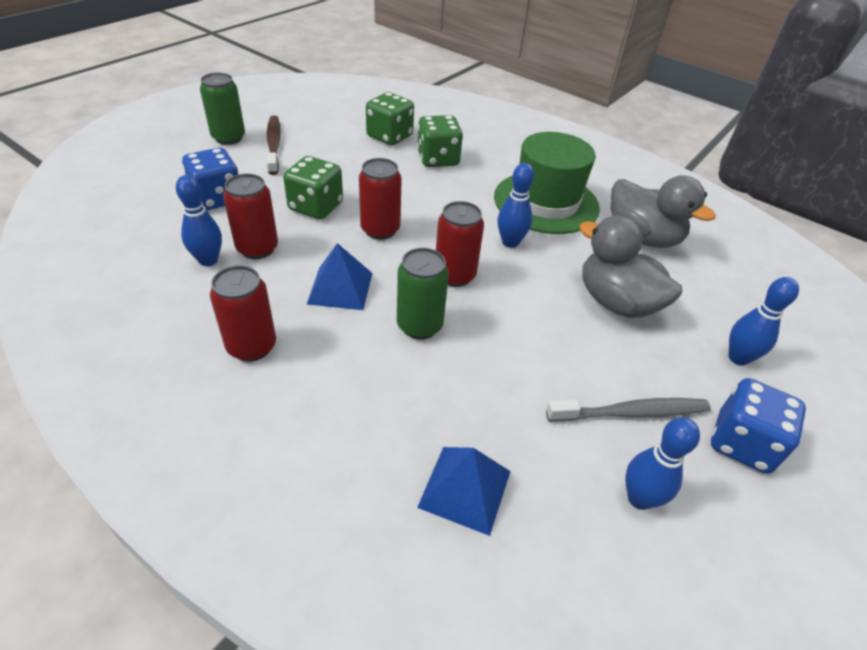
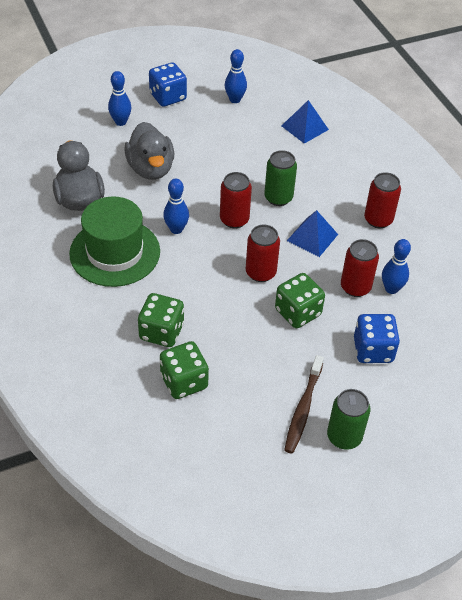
camera: 150 degrees left, 5 degrees up
(631, 413) = (205, 123): grey toothbrush -> none

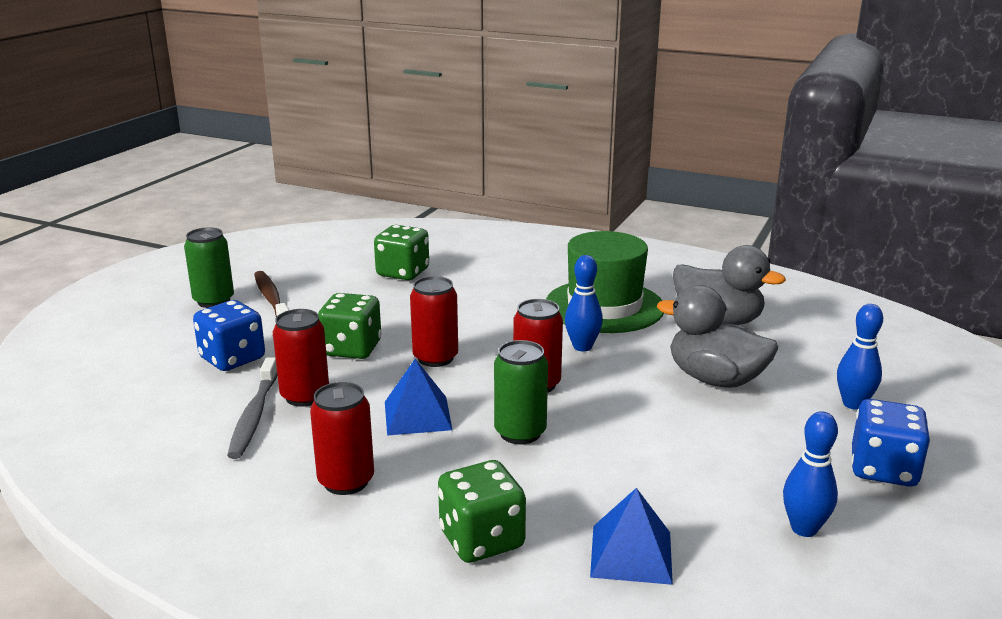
camera: 140 degrees right, 25 degrees down
(161, 332) = (468, 285): green dice -> green dice (481, 539)
(391, 289) = (254, 416): blue bowling pin -> grey toothbrush

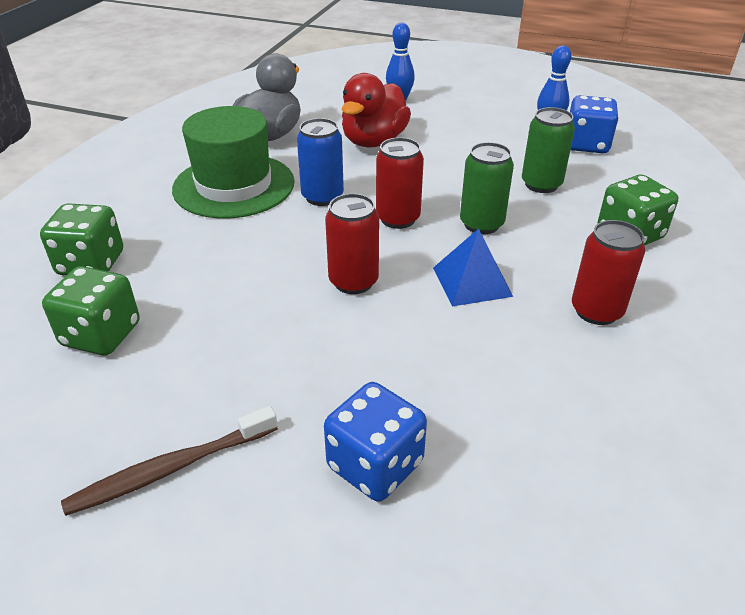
camera: 95 degrees left, 15 degrees up
(214, 301) = (162, 556): green can -> green can (541, 184)
(254, 416) = (511, 403): grey toothbrush -> none
(305, 396) = (457, 368): red can -> none
(352, 349) = (337, 349): green dice -> green dice (91, 264)
(582, 347) = (322, 197): blue bowling pin -> blue can
(631, 554) = (607, 179): blue pyramid -> none
(715, 379) = (374, 141): grey duck -> red duck
(883, 469) = (475, 100): blue dice -> blue dice (586, 145)

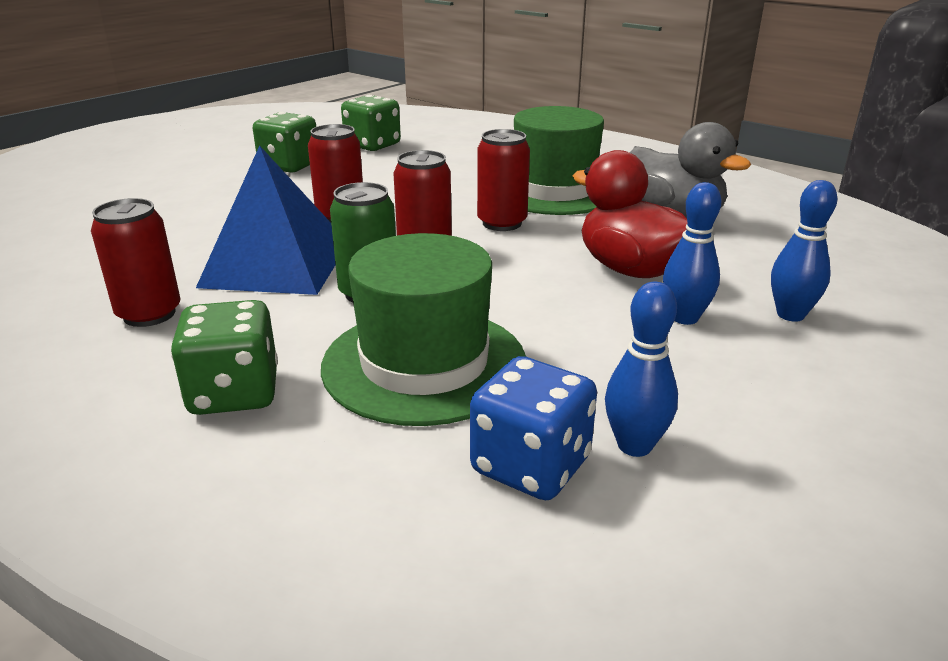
camera: 110 degrees right, 10 degrees down
(91, 264) = (462, 144): green dice -> green dice (289, 166)
(171, 468) = (232, 155): brown toothbrush -> none
(322, 197) = (502, 223): blue can -> red can
(375, 465) = (150, 197): blue dice -> none
(425, 123) = (684, 318): none -> blue bowling pin
(472, 281) = (277, 264): blue pyramid -> blue pyramid, size x1.69
(541, 184) = (424, 364): green can -> green hat

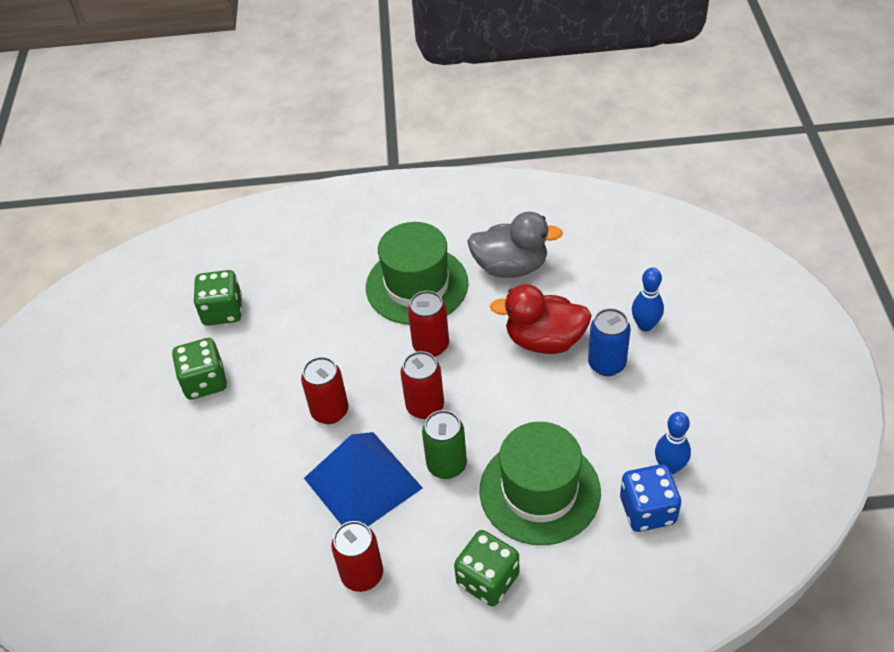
camera: 40 degrees left, 20 degrees up
(684, 318) = (606, 364): blue bowling pin -> blue can

